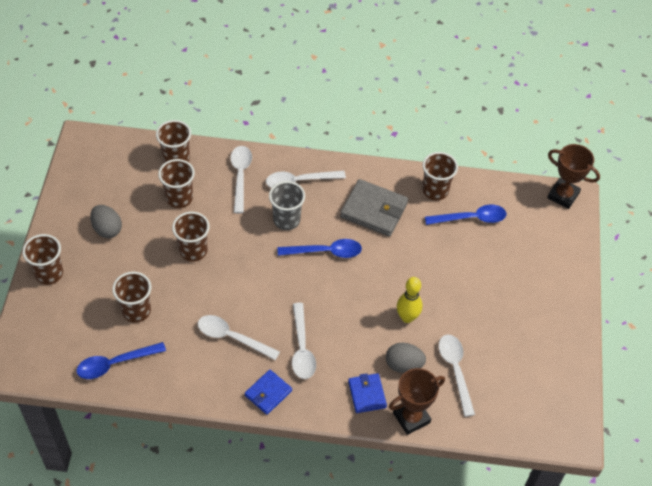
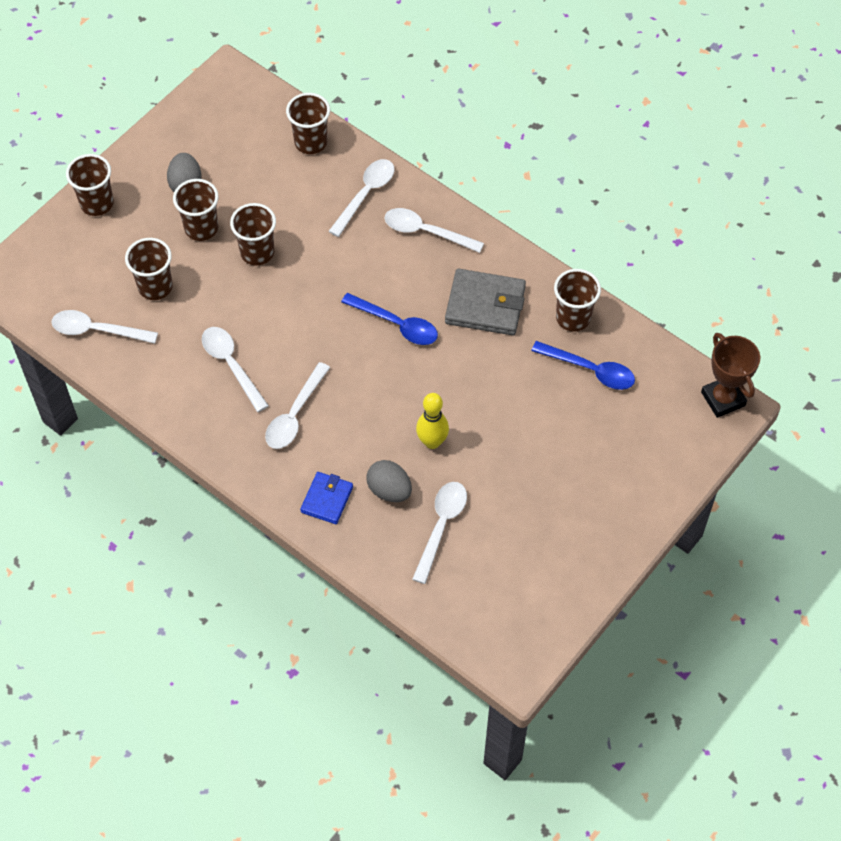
camera: 35 degrees right, 5 degrees up
(114, 364) = (96, 330): blue spoon -> white spoon
(179, 198) = (283, 187): brown cup -> brown cup (201, 228)
(268, 393) = (226, 442): blue wallet -> none
(286, 220) = (380, 268): grey cup -> none
(374, 210) = (485, 305): grey wallet -> grey wallet turned 45 degrees counterclockwise
(411, 418) = (355, 549): brown trophy -> none

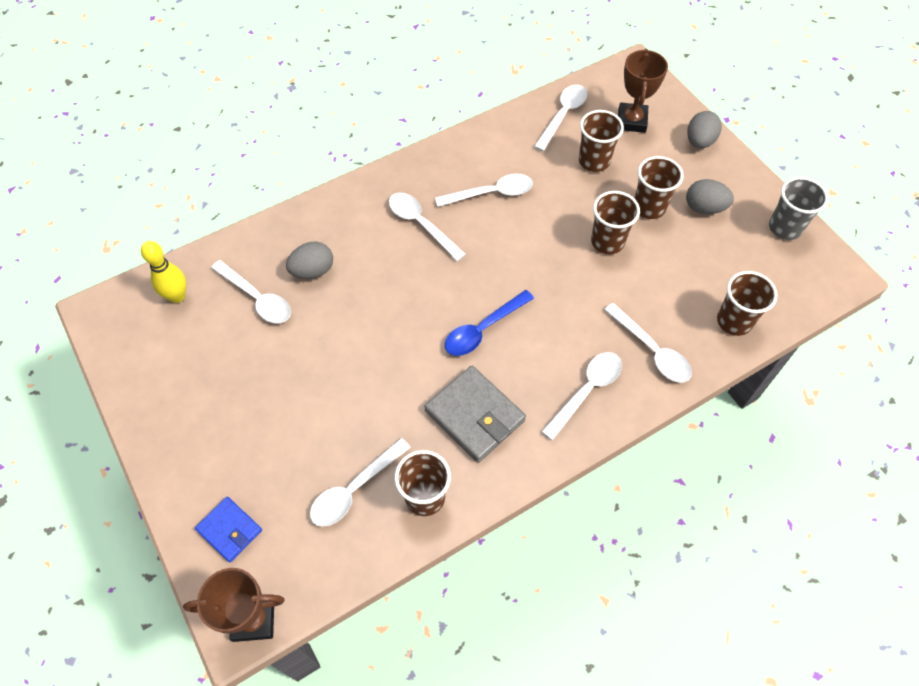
camera: 110 degrees right, 0 degrees up
(85, 267) = (631, 121): none -> brown trophy
(97, 203) = (699, 141): brown cup -> grey egg
(189, 121) = (785, 228): none -> grey cup
(327, 499) = (328, 224): blue wallet -> blue wallet (230, 530)
(432, 442) = (343, 318): yellow bowling pin -> yellow bowling pin (177, 296)
(485, 305) = (475, 416): grey wallet -> grey wallet turned 75 degrees counterclockwise
(591, 370) = (354, 489): blue spoon -> white spoon

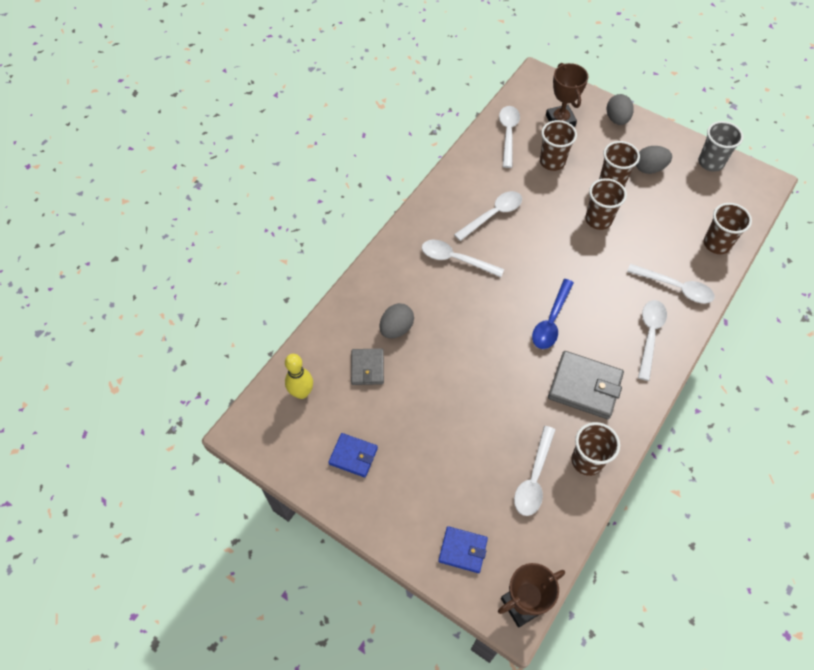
camera: 25 degrees left, 0 degrees up
(185, 381) = (353, 456): none -> blue wallet
(257, 299) = (367, 368): white spoon -> grey wallet

